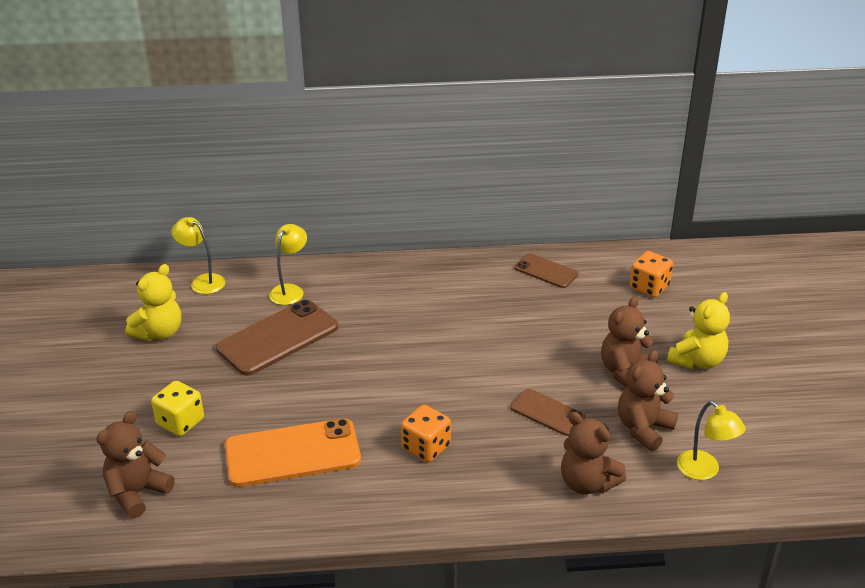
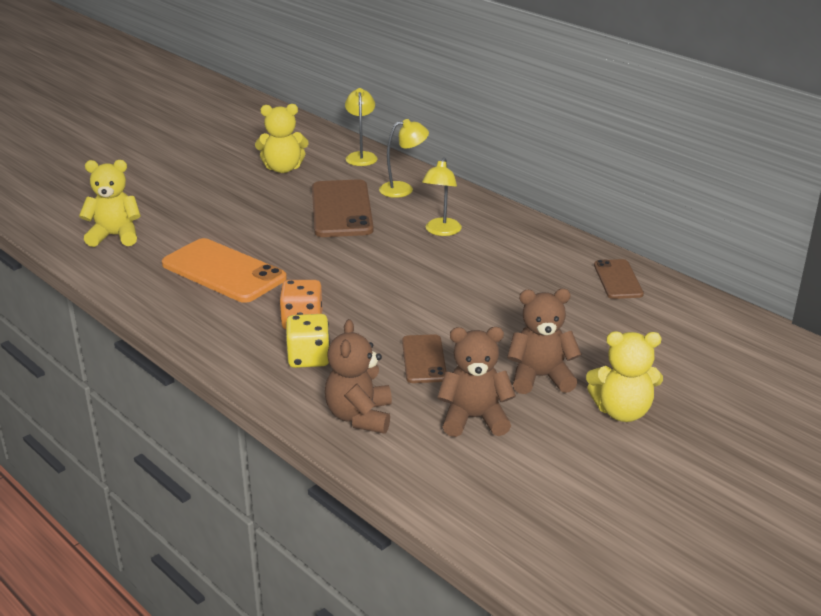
camera: 50 degrees right, 5 degrees down
(137, 492) = (115, 236): brown teddy bear -> yellow teddy bear
(180, 422) = (202, 218): yellow dice -> yellow dice (309, 358)
(278, 338) = (341, 209): brown phone -> brown phone turned 75 degrees clockwise
(649, 287) = (690, 341): orange dice -> none
(704, 471) = (463, 477): yellow lamp -> yellow lamp (441, 231)

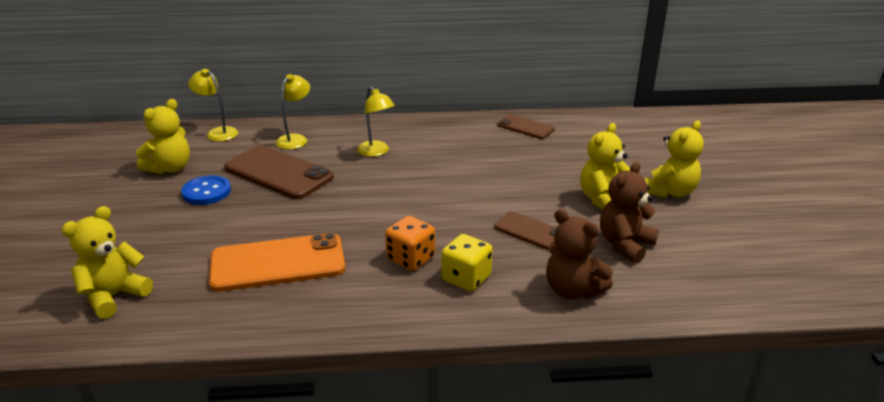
camera: 50 degrees left, 0 degrees up
(273, 198) = (206, 192): none -> blue button
(540, 377) = (603, 200): brown teddy bear -> yellow teddy bear

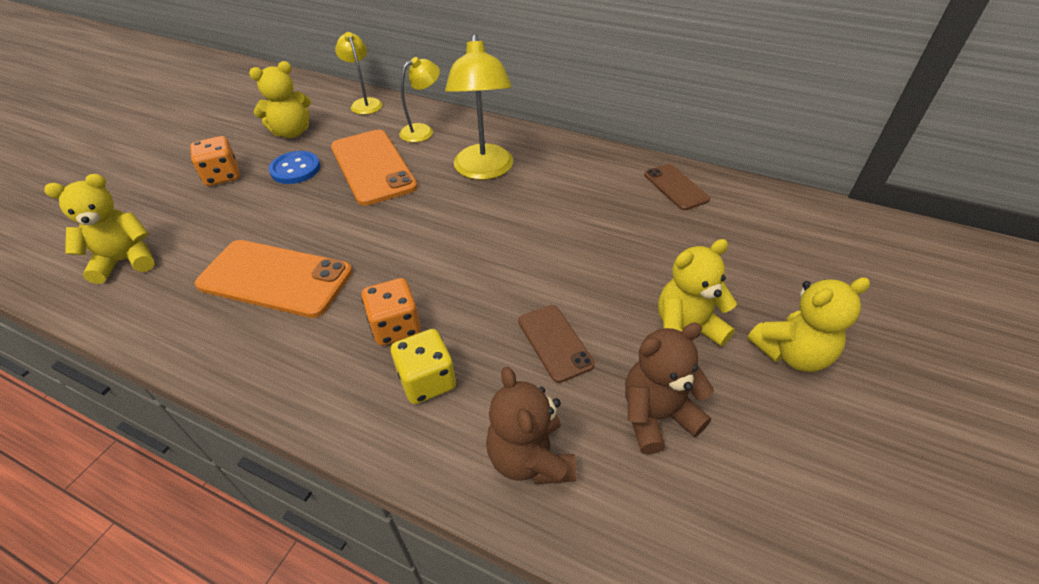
camera: 30 degrees right, 15 degrees up
(137, 215) = (222, 176): none -> orange dice
(278, 173) = (373, 167): brown phone -> orange phone
(376, 152) = (484, 171): yellow lamp -> yellow lamp, size x1.66

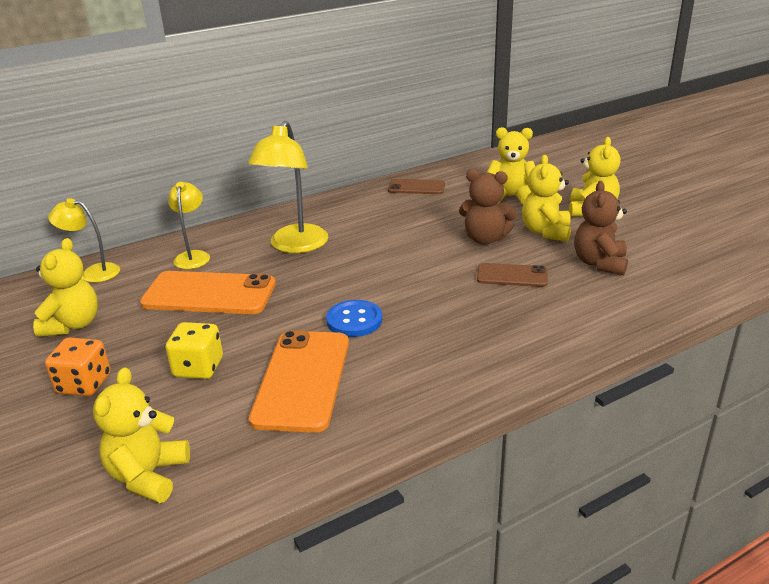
camera: 55 degrees left, 15 degrees down
(275, 278) = (302, 380): orange phone -> orange phone turned 45 degrees counterclockwise
(295, 169) = (145, 336): blue button -> blue button (354, 320)
(395, 327) = (431, 333): orange dice -> none
(427, 381) = (498, 333): yellow dice -> yellow dice (198, 368)
(484, 171) = (295, 246): yellow lamp -> yellow lamp turned 75 degrees clockwise
(530, 458) = (596, 313): brown teddy bear -> brown teddy bear (485, 239)
(739, 264) = (510, 197): none -> yellow teddy bear

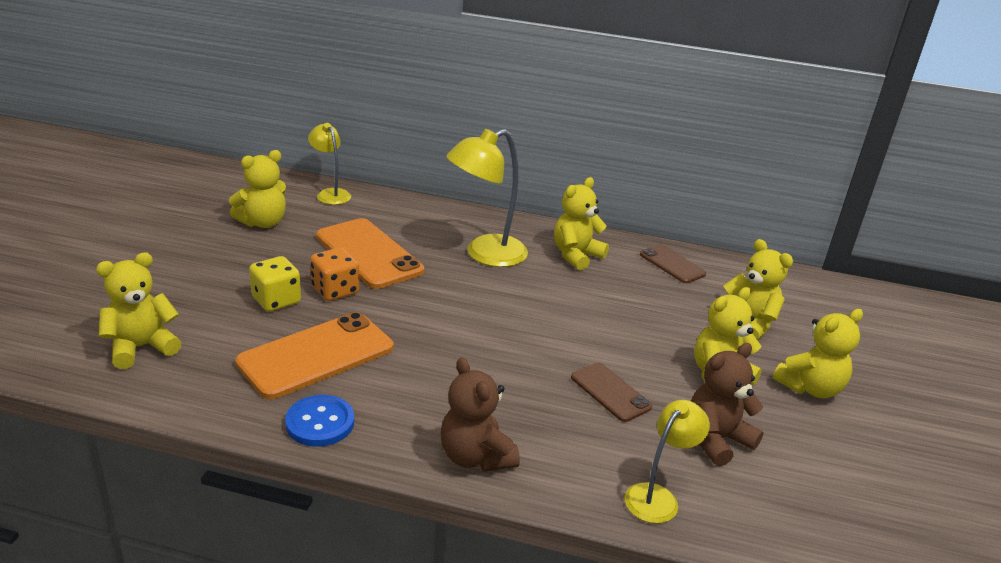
camera: 40 degrees right, 0 degrees up
(84, 384) = (206, 266): orange dice -> orange dice (335, 290)
(193, 256) = (406, 219): yellow lamp -> yellow lamp (657, 496)
(353, 213) = (576, 255): none -> yellow teddy bear
(354, 320) = (423, 339): blue button -> blue button (320, 423)
(485, 239) = (648, 346): brown teddy bear -> brown teddy bear (475, 456)

